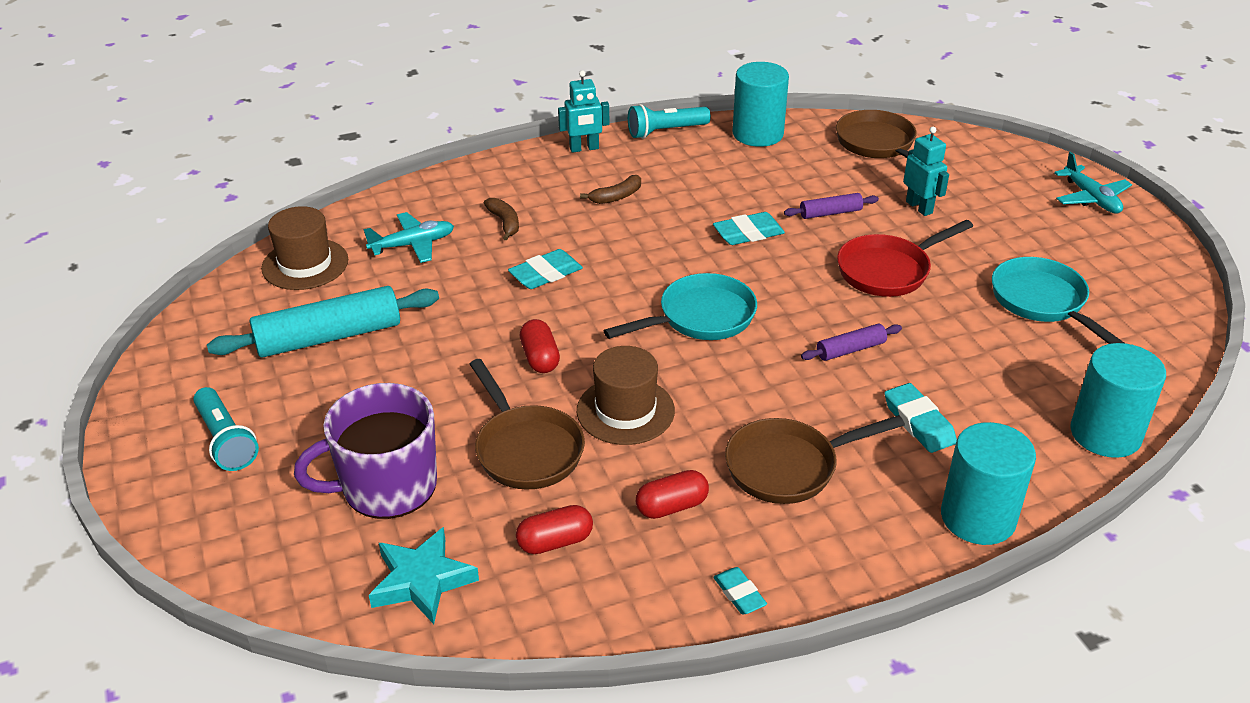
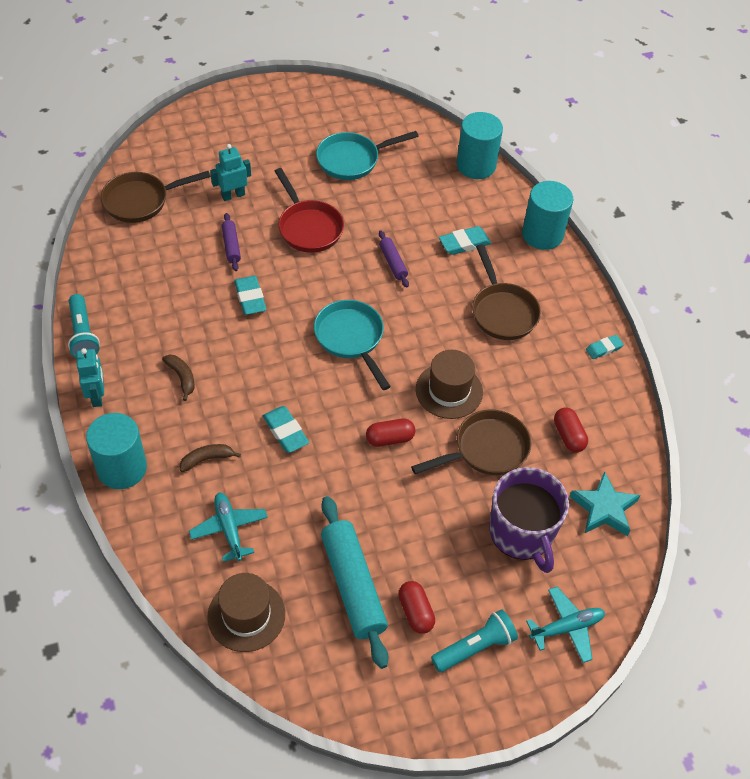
camera: 90 degrees left, 15 degrees up
(671, 506) = (537, 373): red capsule -> red capsule (415, 612)
(757, 134) = (104, 272): turquoise cylinder -> turquoise cylinder (122, 468)
(1091, 198) = (238, 106): turquoise plane -> turquoise plane (566, 627)

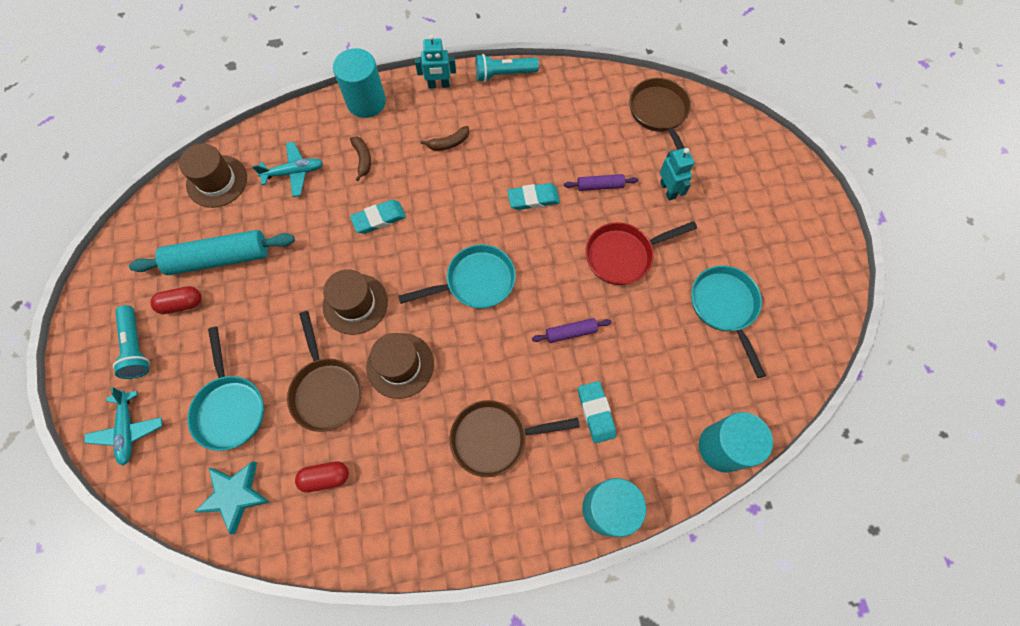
camera: 100 degrees right, 15 degrees up
(390, 439) = (355, 304): red capsule -> brown hat
(522, 533) = (230, 408): purple mug -> turquoise pan
(604, 348) = (430, 545): turquoise eraser -> none

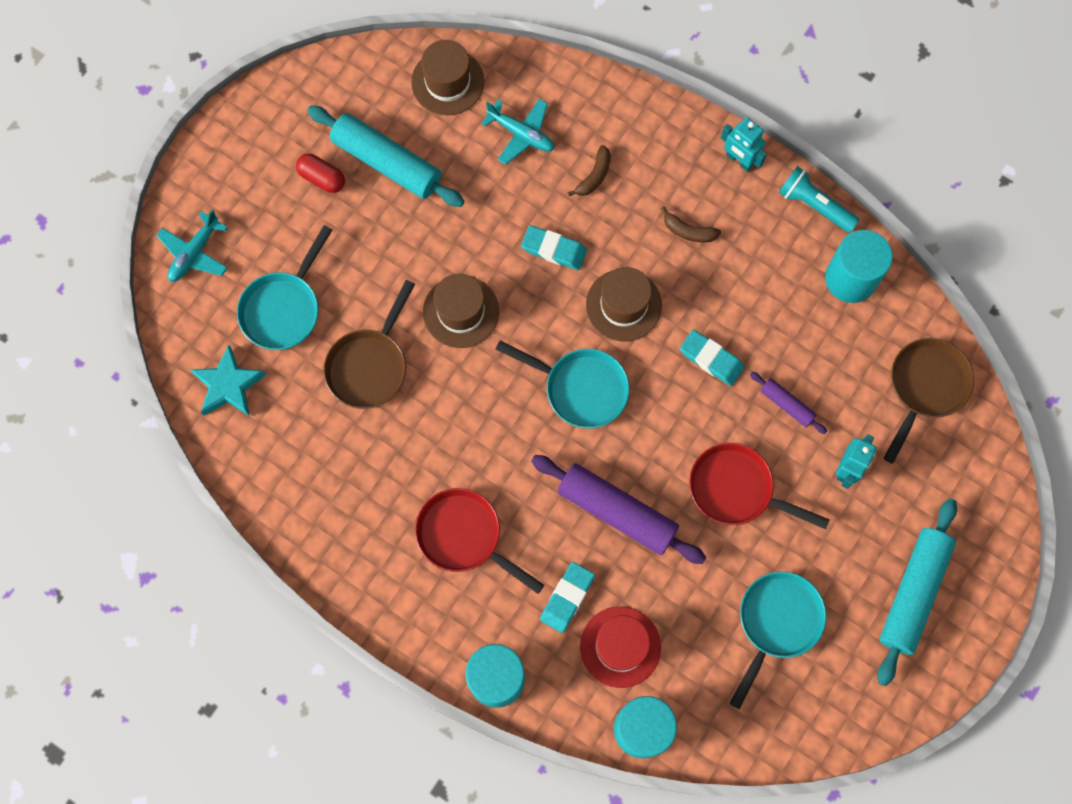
camera: 45 degrees right, 5 degrees up
(136, 347) = (256, 185): turquoise flashlight -> none
(325, 477) = (306, 437): red capsule -> none
(366, 102) = (653, 117): turquoise cylinder -> turquoise cylinder (850, 278)
(400, 365) = (447, 402): brown hat -> brown hat (623, 305)
(495, 438) = (464, 536): brown pan -> red pan
(571, 332) = (617, 512): purple rolling pin -> purple rolling pin, size x2.03
(657, 410) = (620, 647): none -> red hat
(772, 222) = (913, 593): none -> turquoise rolling pin

